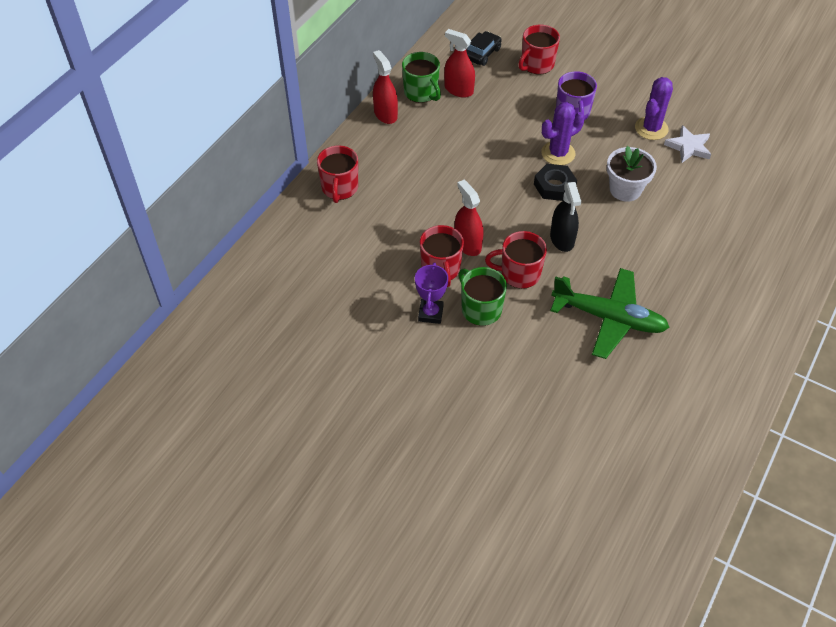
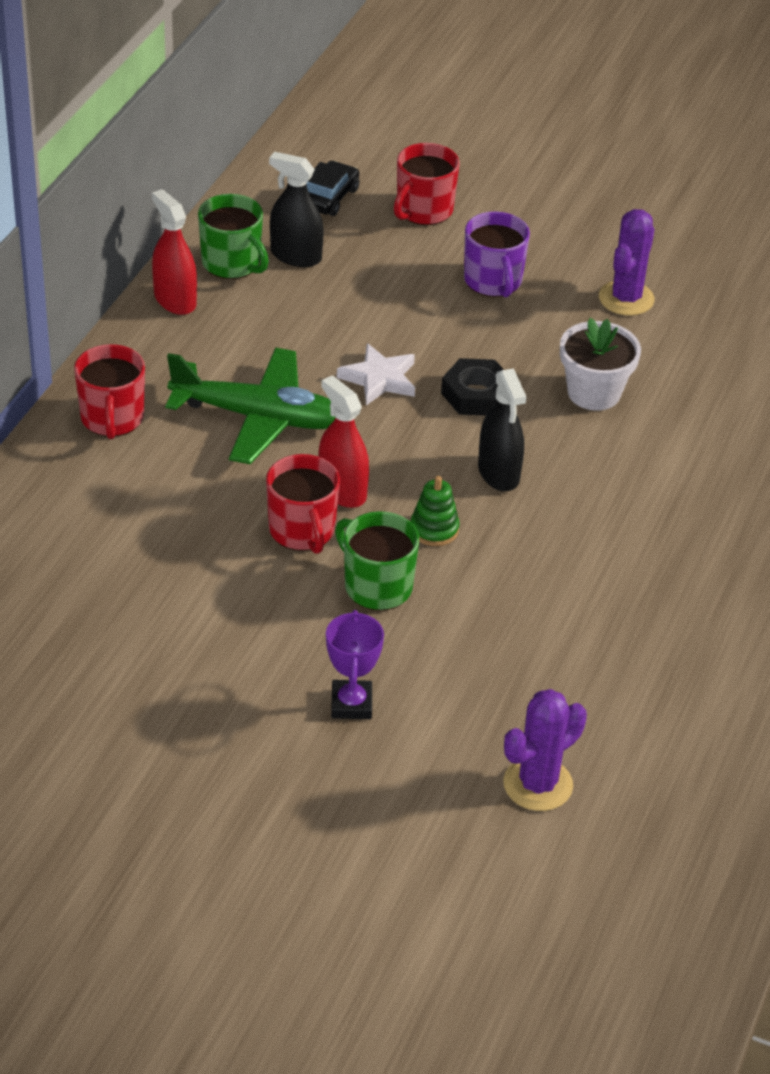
camera: 10 degrees left, 10 degrees down
(430, 313) = (294, 598): purple trophy -> purple trophy (351, 704)
(458, 90) = (296, 256): red spray bottle -> black spray bottle
(519, 274) = (434, 529): red mug -> green stacking toy
(558, 153) = (476, 344): purple cactus -> purple cactus (538, 784)
(609, 318) = (590, 585): green plane -> green plane (260, 418)
(688, 147) = (690, 323): white star -> white star (379, 379)

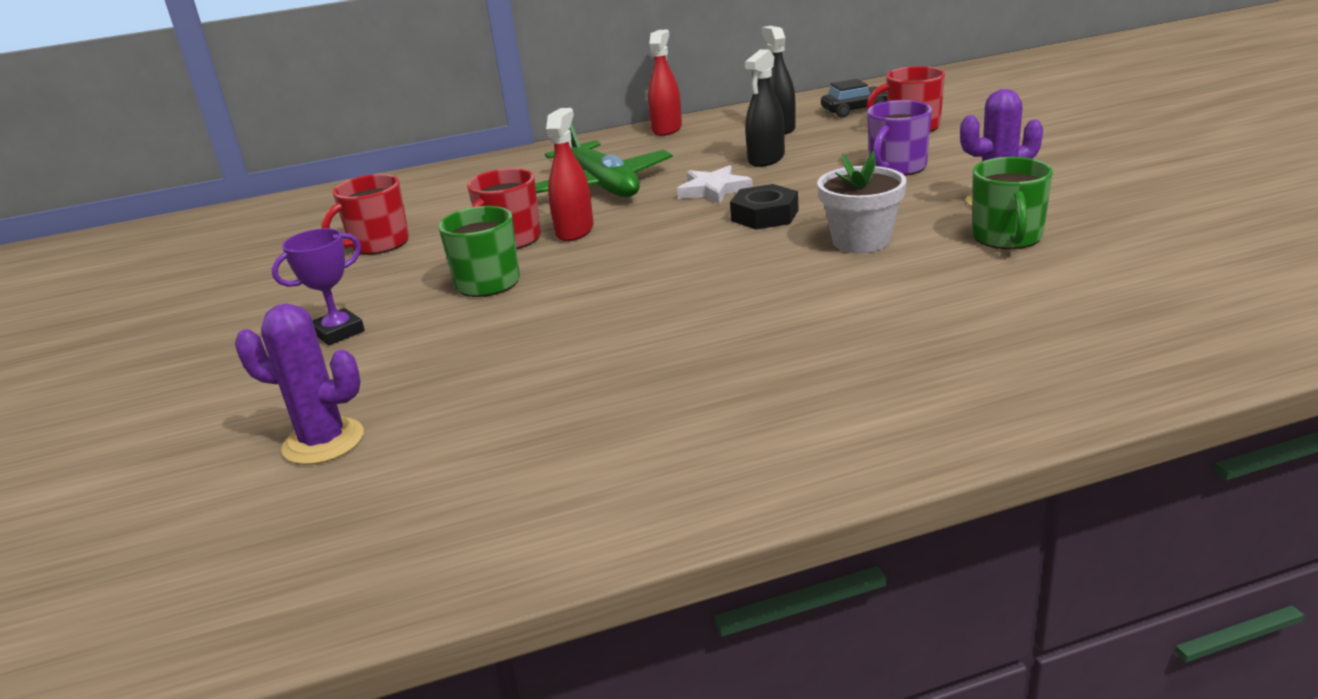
camera: 55 degrees right, 15 degrees down
(112, 419) = (527, 163): red mug -> red mug (378, 244)
(232, 263) = (732, 123): green mug -> green mug (1007, 237)
(434, 529) = (586, 269): green stacking toy -> none
(498, 473) = (694, 258): black spray bottle -> black spray bottle (766, 159)

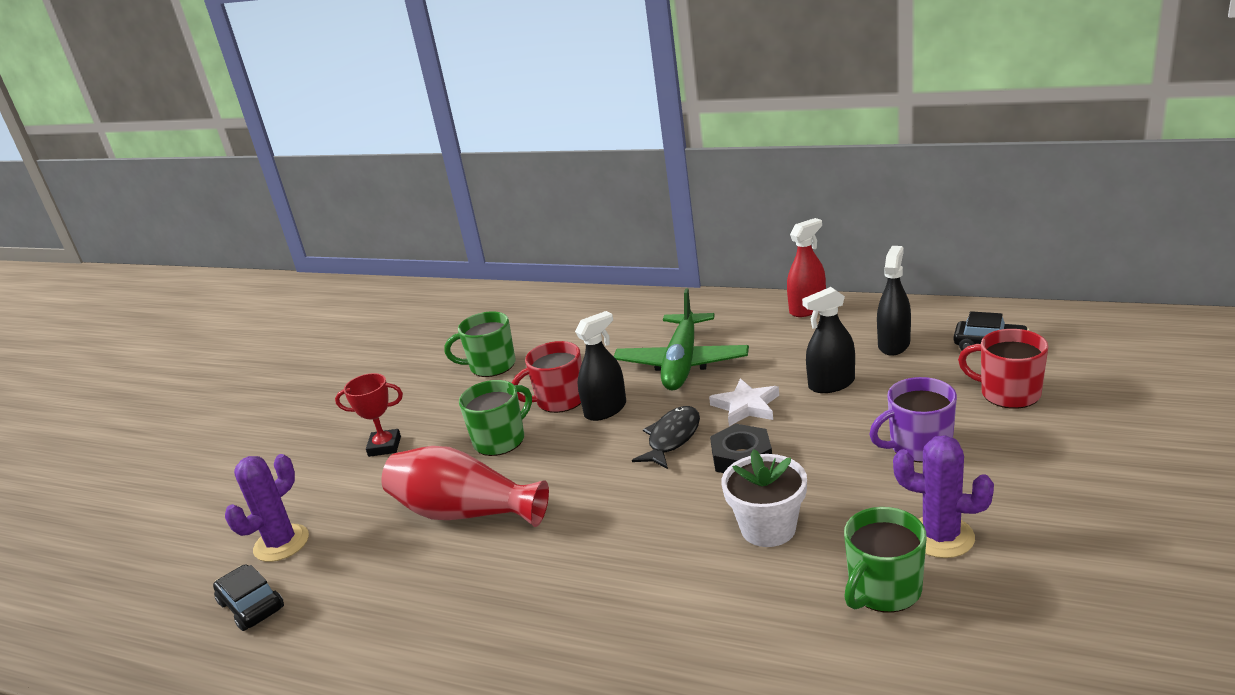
camera: 40 degrees right, 0 degrees up
(323, 442) = (281, 543): purple cactus -> purple cactus turned 75 degrees clockwise
(338, 332) = (384, 446): purple trophy -> red trophy
(372, 498) = (251, 605): none -> black car
(378, 244) = (491, 366): red mug -> green mug
(538, 336) = (465, 512): none -> red vase
(574, 231) = (605, 410): red spray bottle -> black spray bottle
(678, 225) = (672, 438): none -> black fish

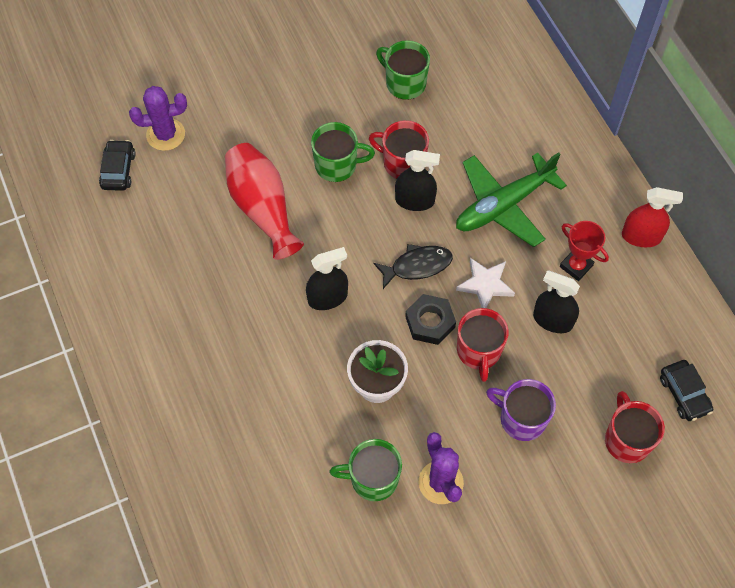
camera: 40 degrees right, 35 degrees up
(384, 446) = (279, 102): red trophy -> red trophy (576, 266)
(812, 441) = (479, 351): none -> red mug
(894, 344) = (635, 329): black spray bottle -> black spray bottle (327, 298)

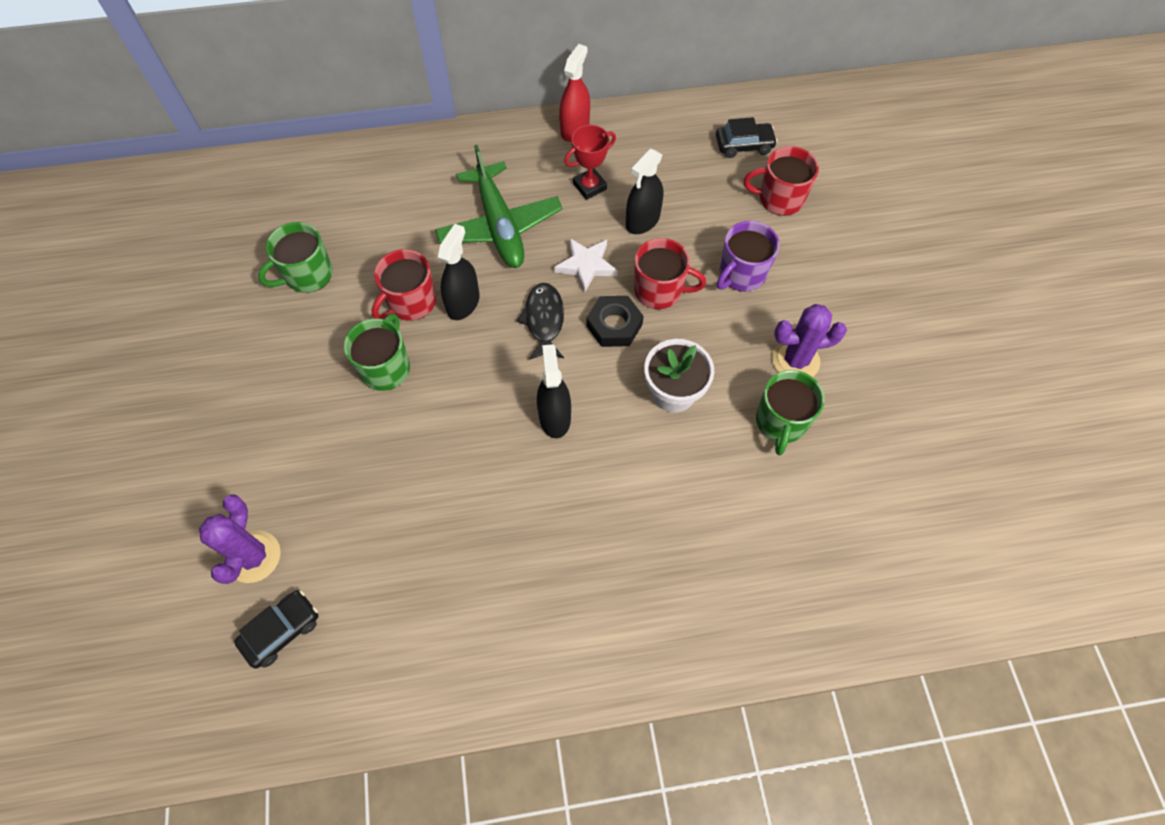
camera: 75 degrees left, 0 degrees up
(118, 170) = (281, 631): black car -> black car turned 120 degrees clockwise
(262, 208) = (411, 461): red vase -> none

